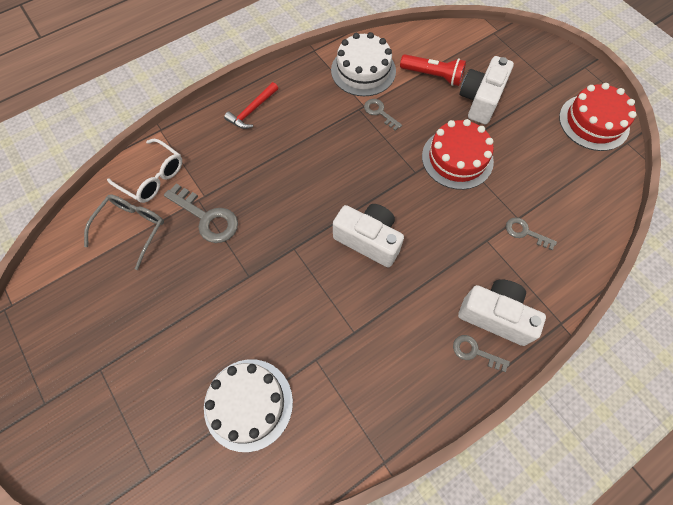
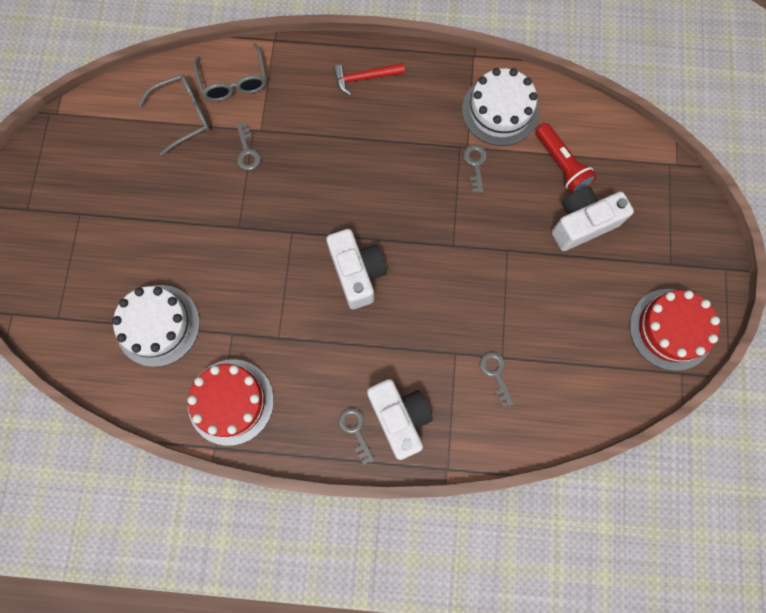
camera: 40 degrees right, 10 degrees up
(152, 177) = (234, 81): white glasses -> grey glasses
(207, 217) = (247, 151): grey key -> grey key, size x0.58
(457, 158) = (503, 262): red cake -> red cake (231, 402)

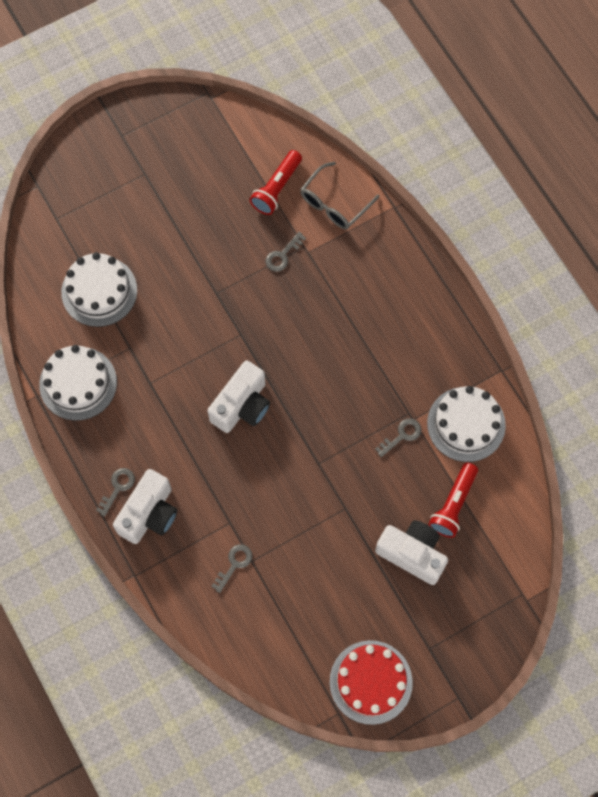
camera: 55 degrees right, 5 degrees down
(183, 116) = (277, 188): grey glasses -> red flashlight
(231, 402) = (78, 383): red cake -> white cake
(364, 78) = (413, 299): red hammer -> none

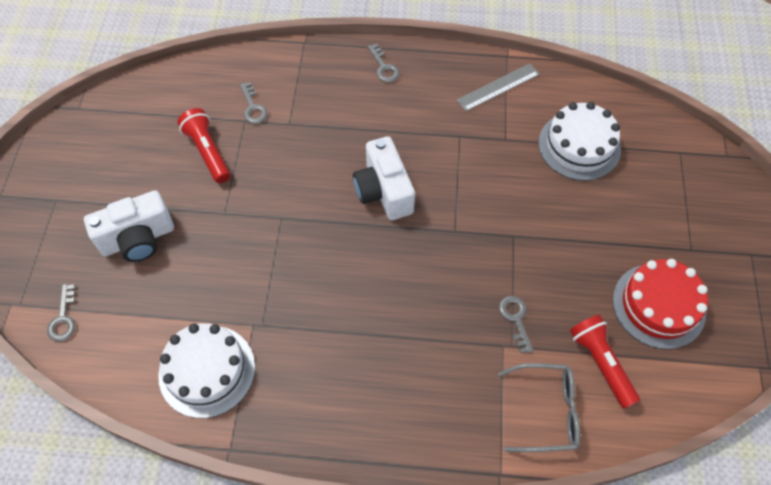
camera: 125 degrees right, 10 degrees down
(78, 383) = (498, 87): white cake -> grey ruler
(149, 514) = (344, 76): white camera -> none
(334, 203) = (545, 411): grey glasses -> grey glasses turned 105 degrees clockwise
(371, 682) = (76, 143): red cake -> red cake (658, 305)
(402, 435) = (246, 303): grey key -> grey key (63, 318)
(453, 504) = (146, 303): red flashlight -> red flashlight (208, 152)

